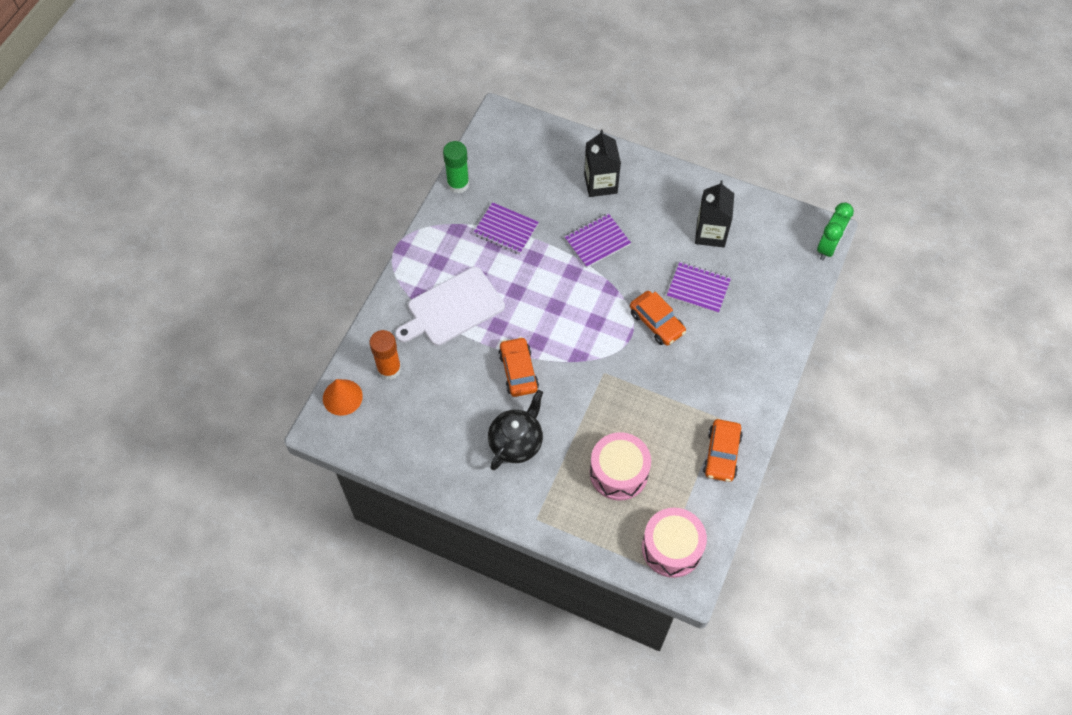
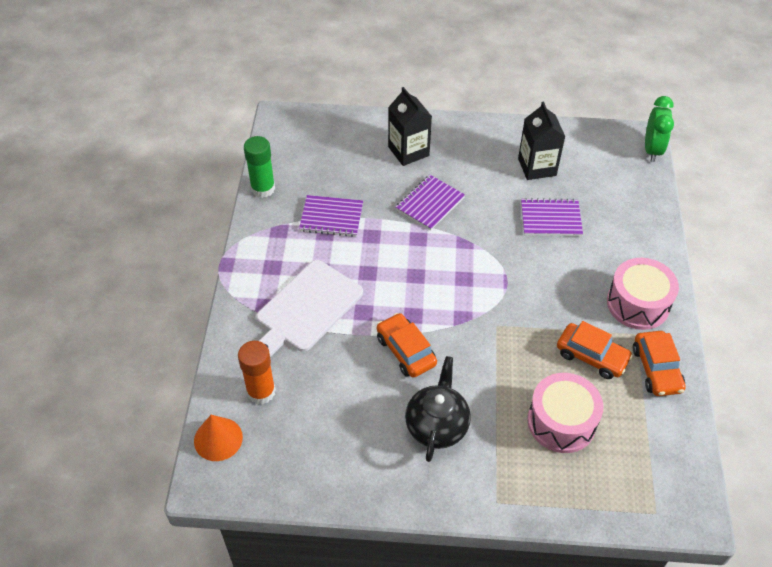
camera: 20 degrees left, 10 degrees down
(656, 322) = (526, 261): orange car -> orange car (592, 356)
(671, 548) = (657, 483): pink drum -> pink drum (638, 304)

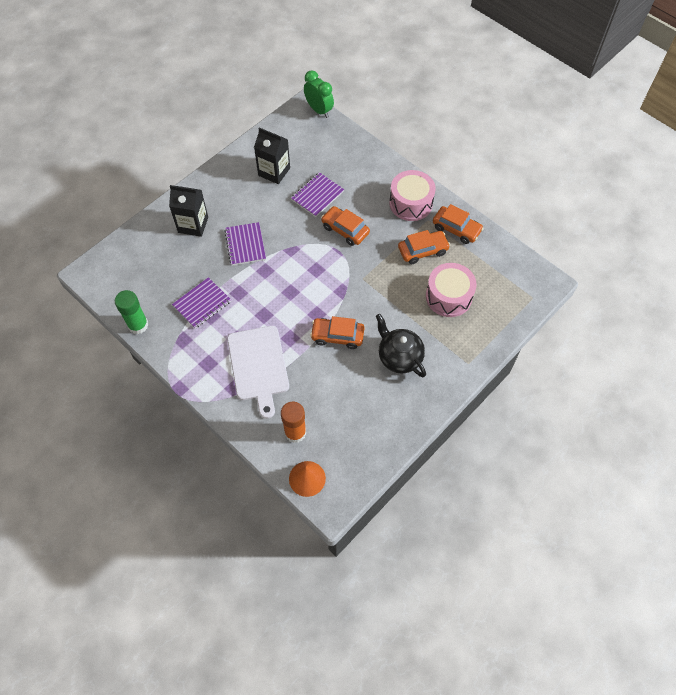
camera: 50 degrees left, 10 degrees up
(537, 270) = (345, 230): none -> orange car

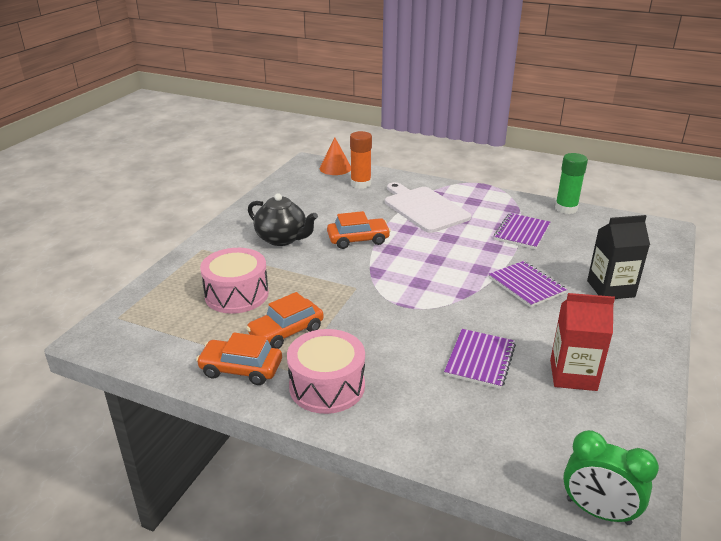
camera: 160 degrees right, 30 degrees down
(274, 172) = (573, 375): black carton -> red carton
(345, 230) = (409, 329): orange car -> none

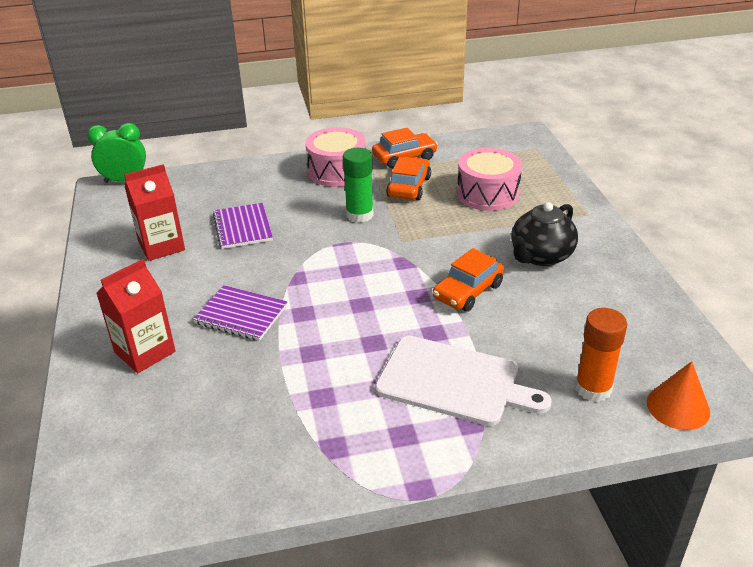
camera: 145 degrees right, 5 degrees up
(282, 239) = (540, 256): black teapot -> black teapot turned 45 degrees counterclockwise
(522, 232) = (290, 398): purple notebook -> none
(566, 208) = (251, 494): green glue stick -> green glue stick (359, 215)
(610, 289) = (145, 352): black carton -> red carton

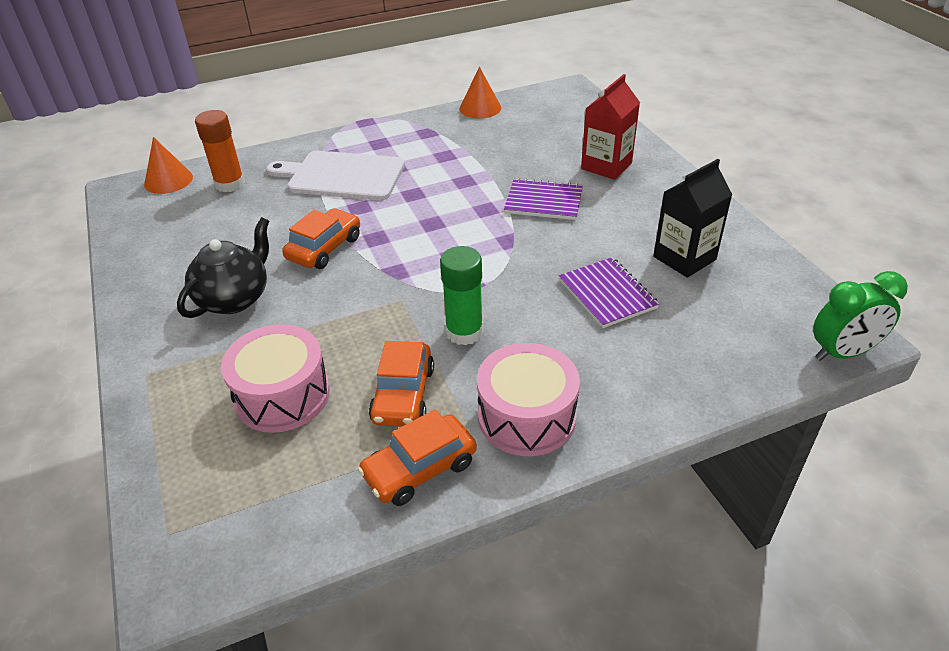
camera: 170 degrees right, 5 degrees up
(161, 246) = (684, 258): red carton -> black carton
(237, 494) = (480, 108): none -> orange cone

